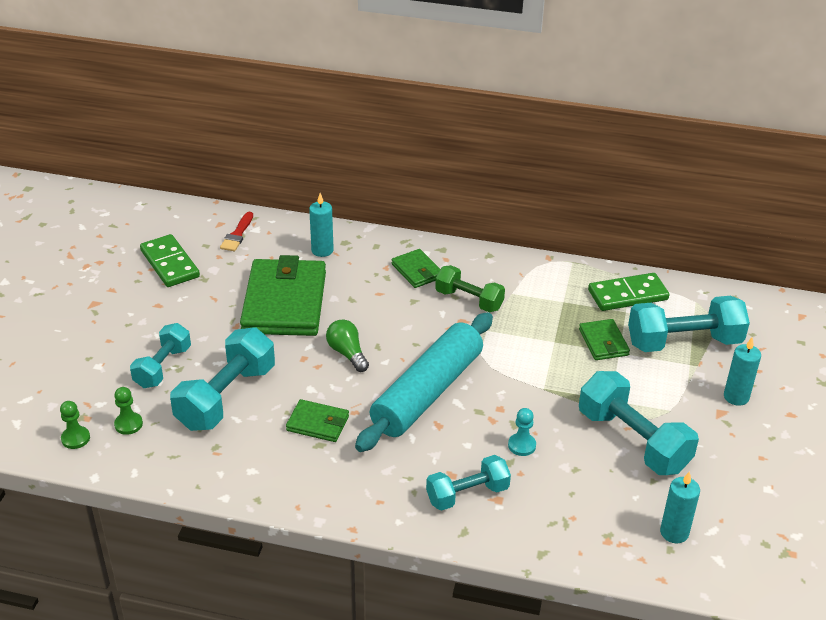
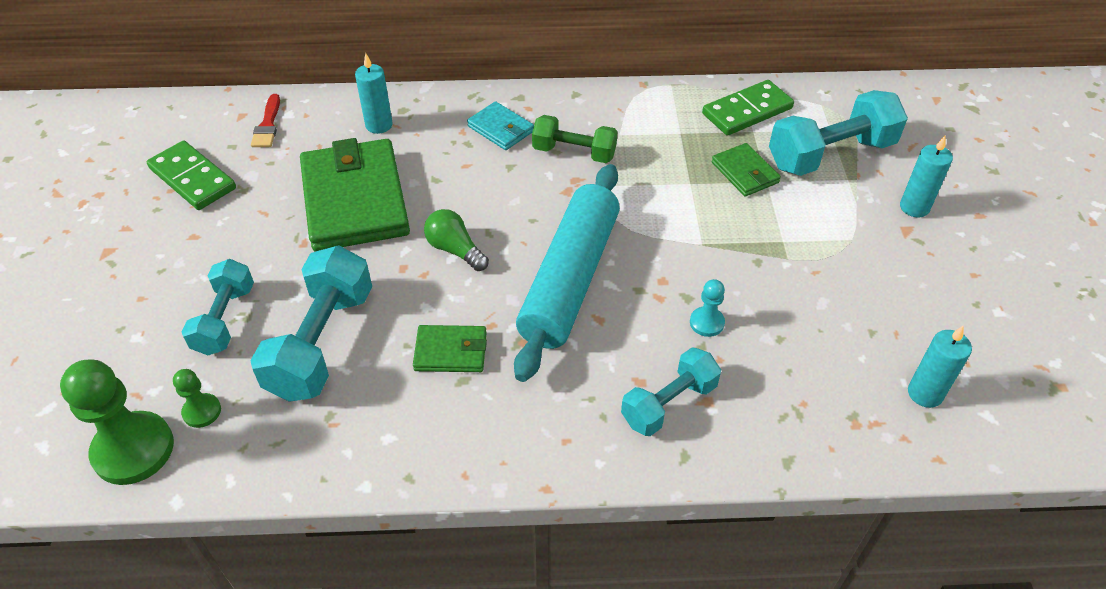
camera: 15 degrees left, 10 degrees up
(75, 438) = (133, 450): green pawn -> green pawn, size x2.02
(417, 271) = (501, 129): green wallet -> turquoise wallet
(633, 441) = (829, 287): turquoise dumbbell -> none

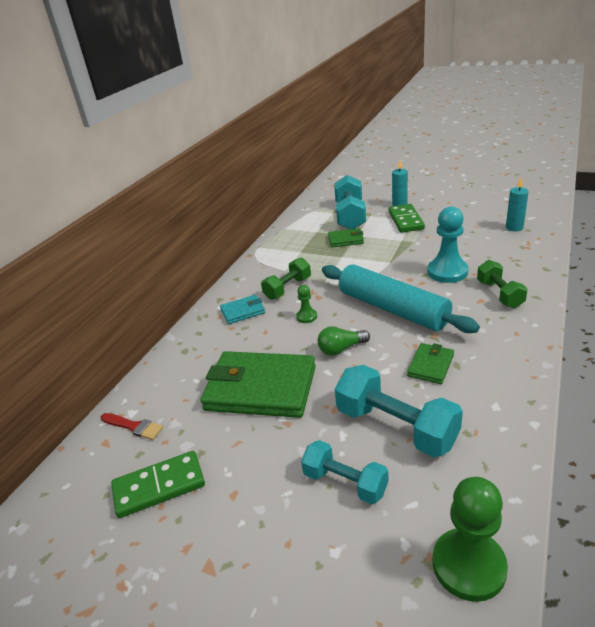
camera: 60 degrees left, 15 degrees down
(202, 411) = (440, 510): green pawn -> green pawn (306, 316)
(379, 125) = (190, 364): turquoise candle -> none
(669, 404) = (499, 294): turquoise dumbbell -> green dumbbell
(707, 323) = (447, 272): turquoise pawn -> turquoise pawn, size x2.02
(747, 111) = (300, 230): green domino -> green domino (405, 220)

